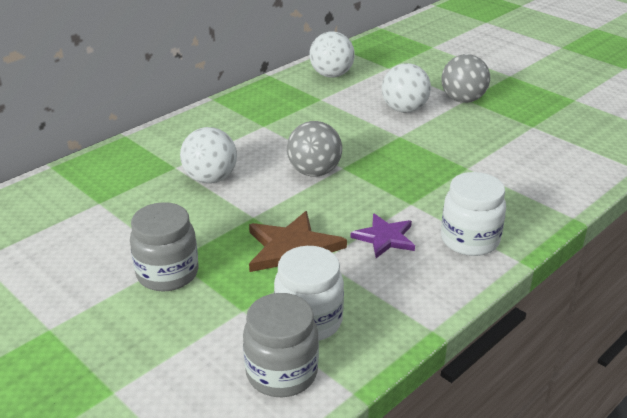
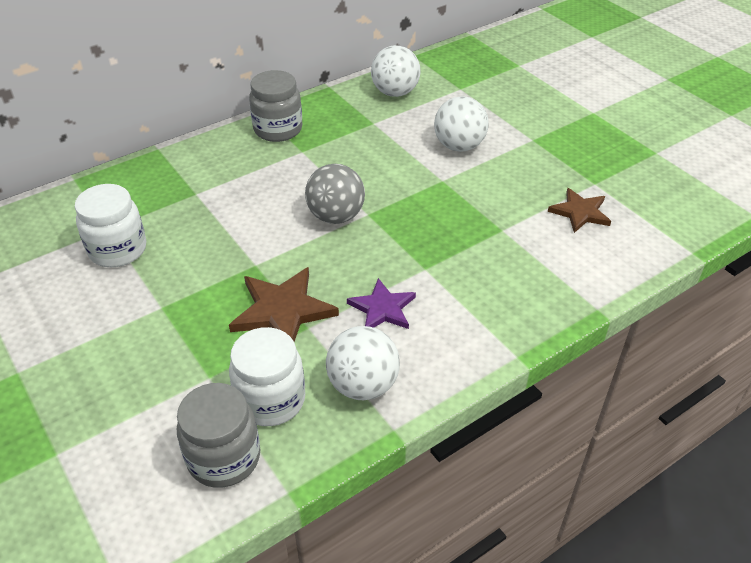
camera: 10 degrees right, 10 degrees up
(167, 274) = (148, 323): grey jar -> grey jar (278, 129)
(210, 179) = (226, 212): white ball -> white ball (363, 385)
(463, 100) = (528, 140): grey ball -> none
(469, 240) = (472, 323): white jar -> white jar (118, 250)
(529, 148) = (580, 212): none -> brown star

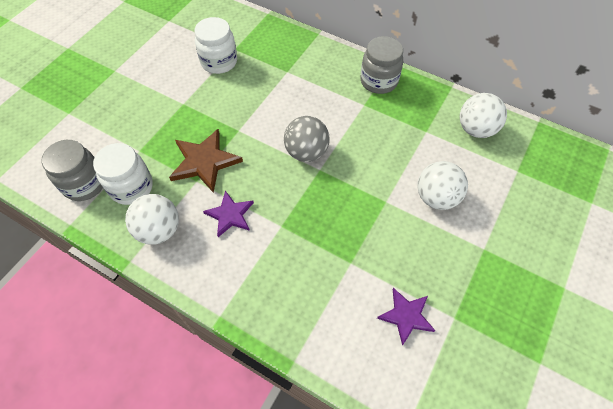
camera: 65 degrees right, 15 degrees up
(580, 212) = (406, 316): brown star -> purple star

